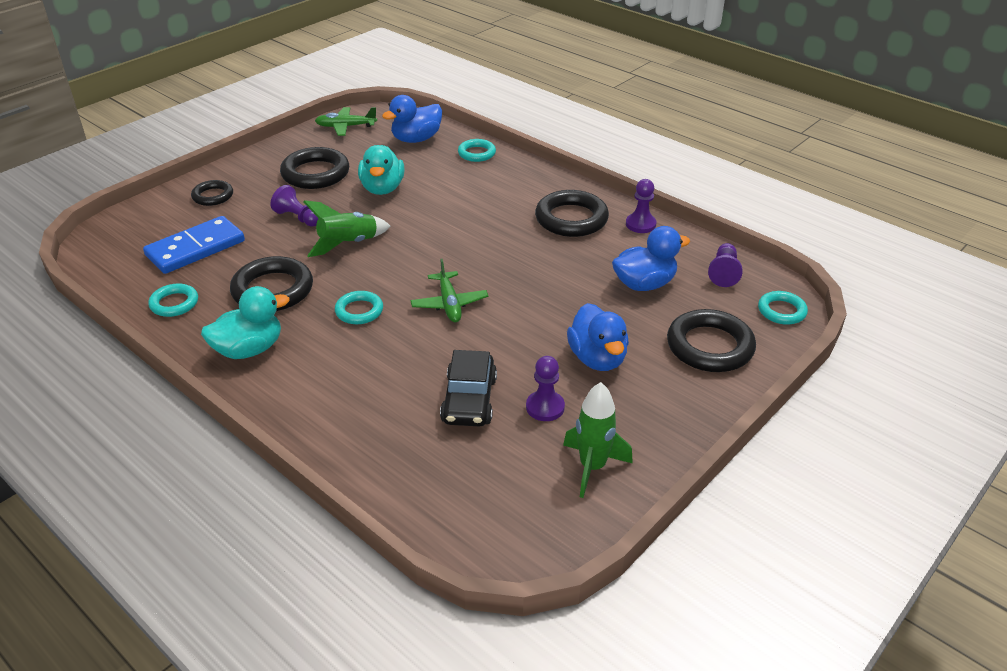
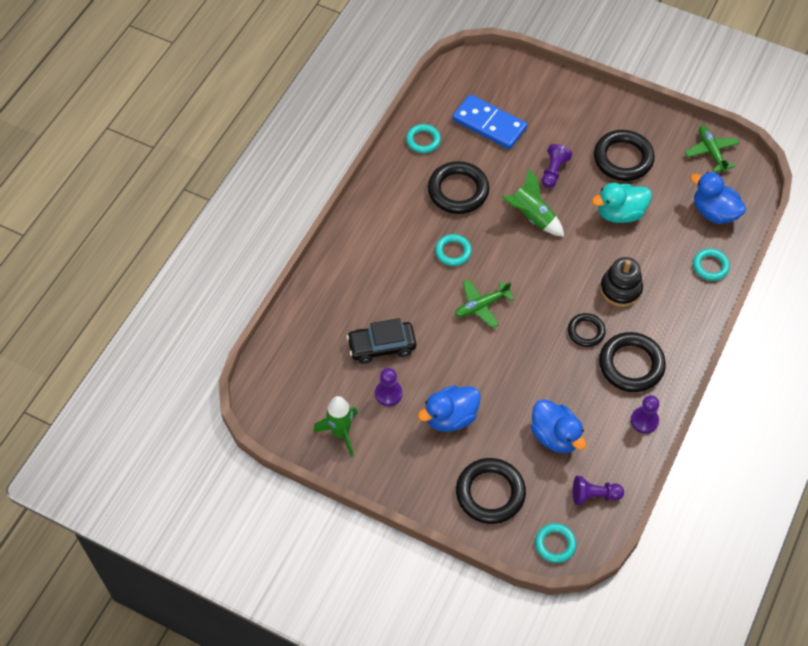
camera: 75 degrees right, 20 degrees up
(213, 196) = (560, 104): black ring -> black ring (586, 331)
(249, 349) = (391, 203): turquoise duck -> none
(476, 207) = (620, 289): none -> black stacking toy

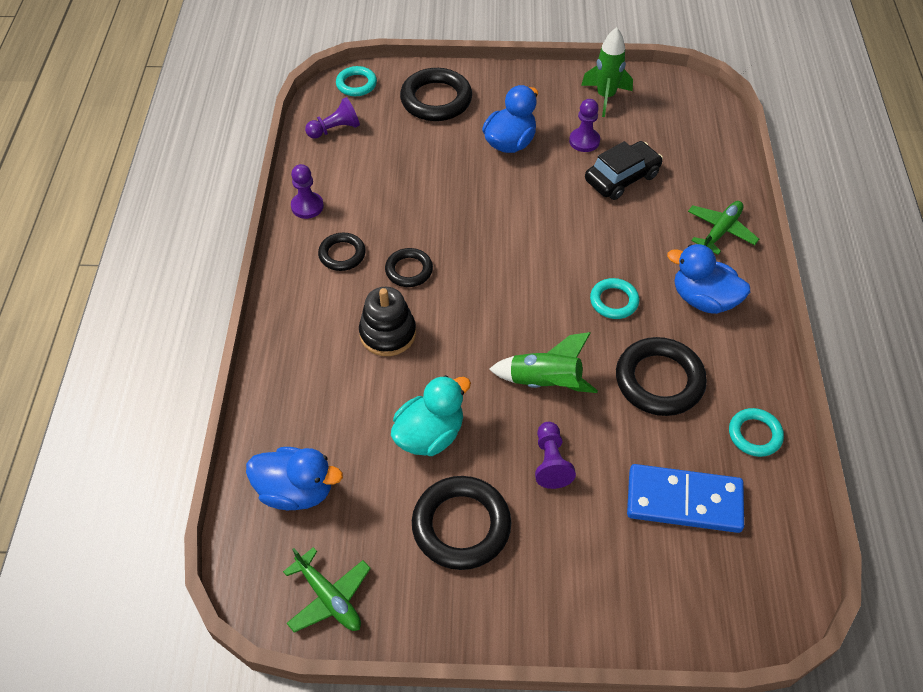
camera: 155 degrees right, 5 degrees down
(481, 306) = (543, 254): green plane -> green plane (720, 231)
(555, 436) = (396, 162): blue duck -> blue duck (703, 299)
(631, 365) = (342, 254): black ring -> black ring, size x0.58
(710, 266) = (280, 407): turquoise ring -> none

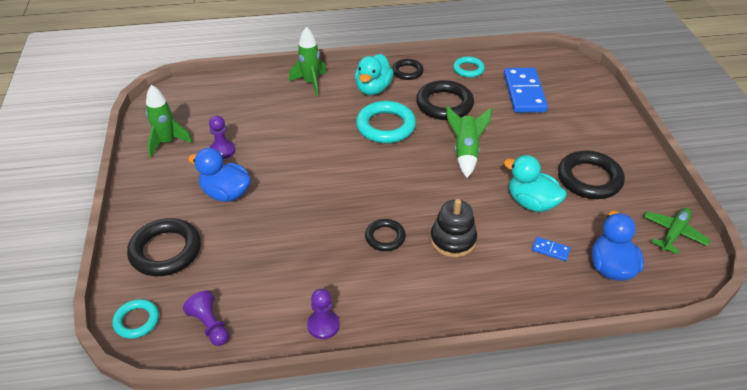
camera: 100 degrees left, 10 degrees down
(342, 254) = (378, 285): black ring -> black ring (407, 72)
(343, 431) = (550, 250): none -> blue domino
(551, 462) = (524, 145): purple pawn -> none
(614, 301) = (385, 126): turquoise ring -> turquoise ring, size x1.73
(622, 178) = (263, 128): black car -> none
(703, 299) = (373, 89): blue duck -> turquoise duck
(720, 231) = (310, 83): green plane -> green rocket

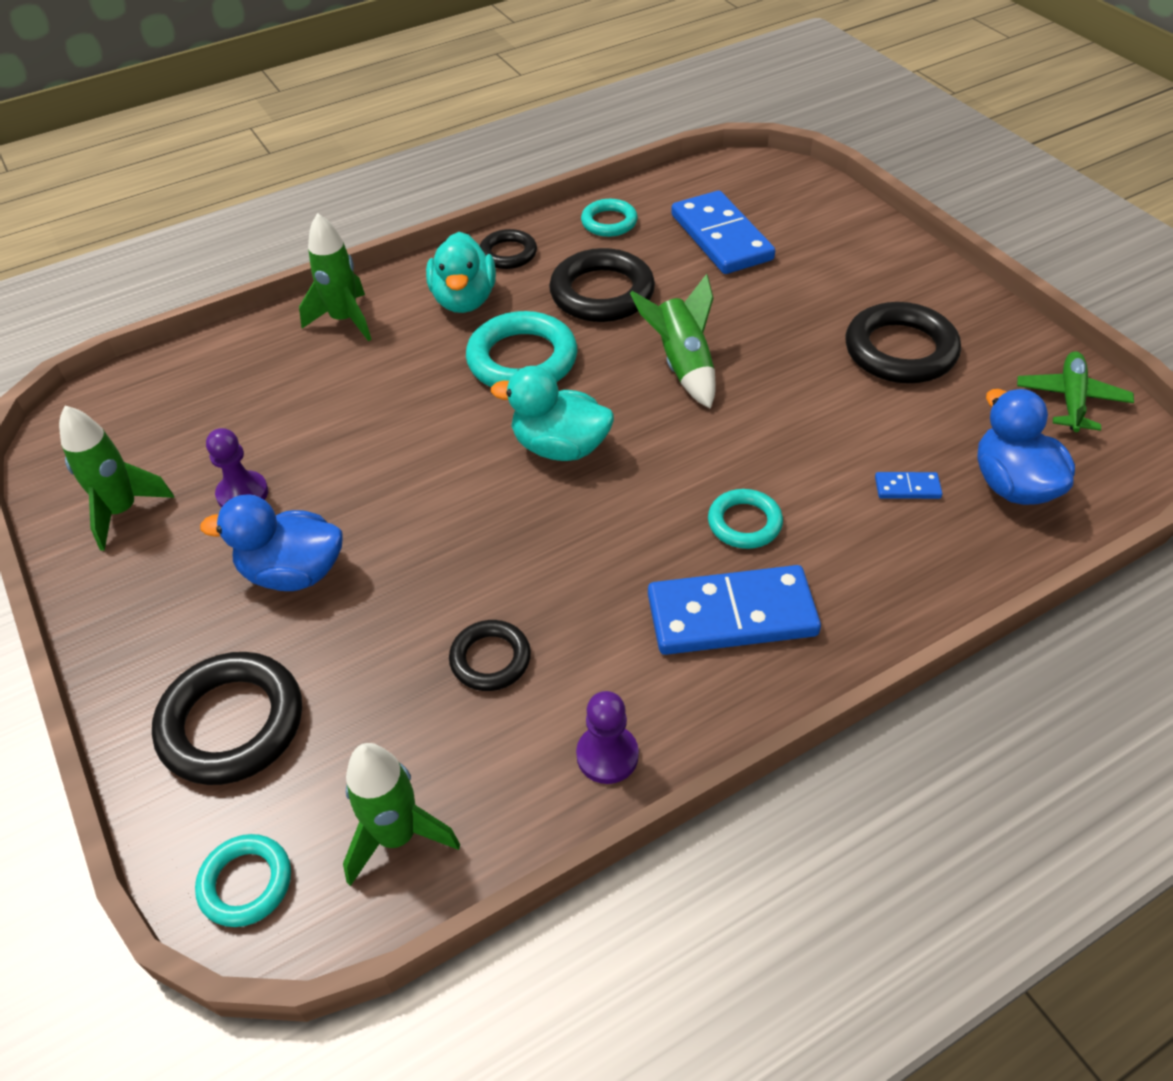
camera: 20 degrees left, 5 degrees up
(210, 325) = (397, 836): purple pawn -> green rocket
(385, 237) = (628, 557): black ring -> black ring (490, 659)
(421, 281) = (731, 614): none -> blue domino
(453, 240) = (744, 523): black stacking toy -> turquoise ring
(531, 203) = (834, 418): turquoise duck -> turquoise duck (560, 447)

